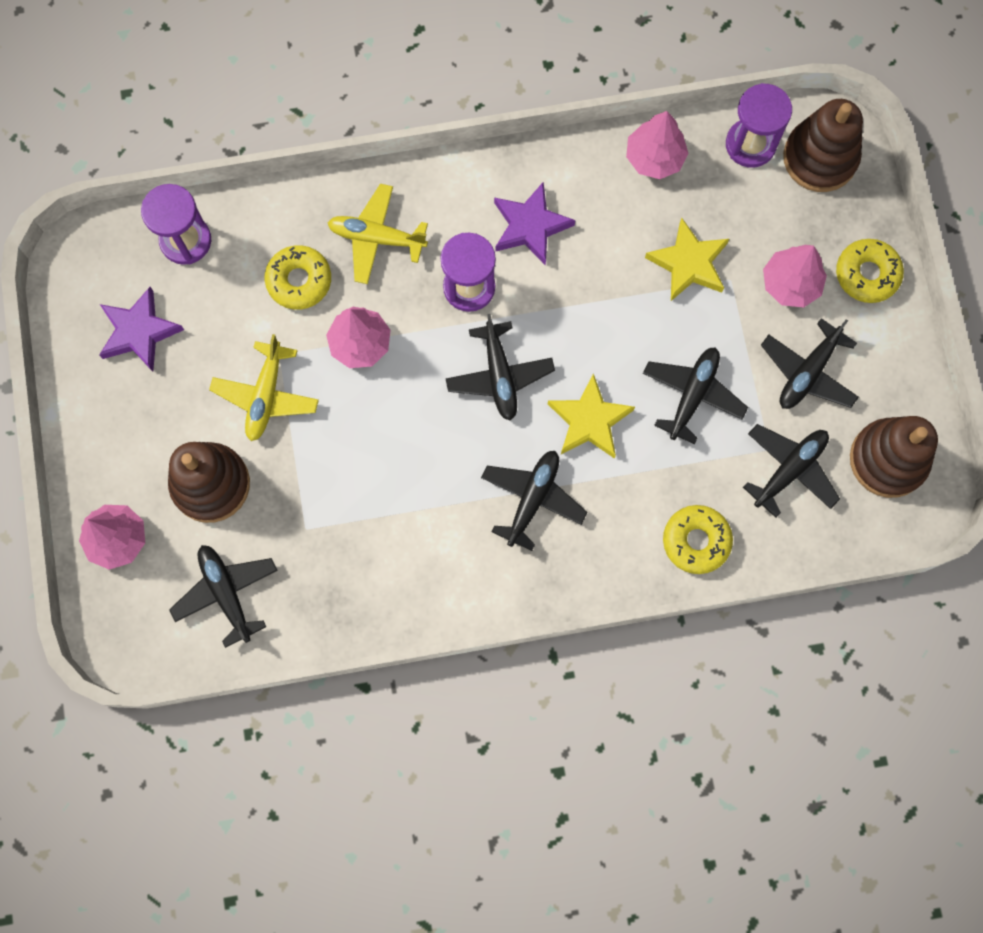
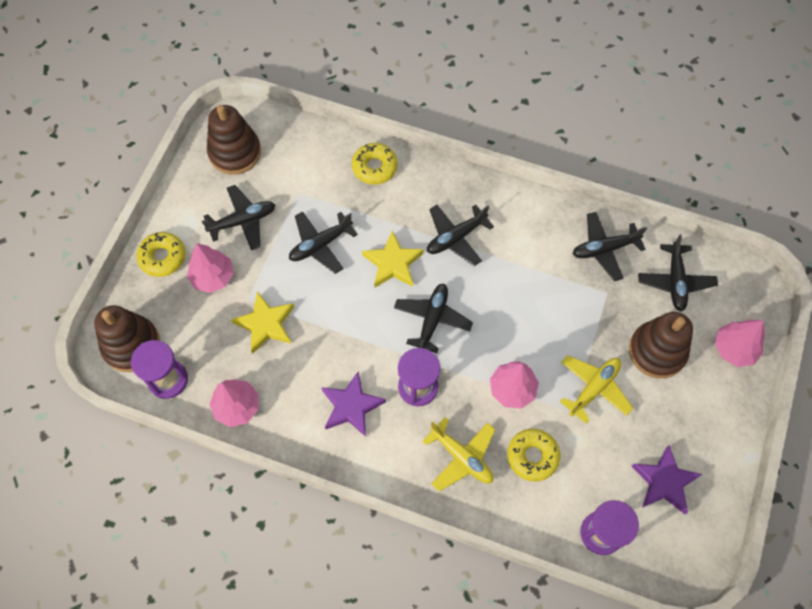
camera: 150 degrees left, 10 degrees down
(790, 470) = (294, 176): black plane -> black plane (604, 249)

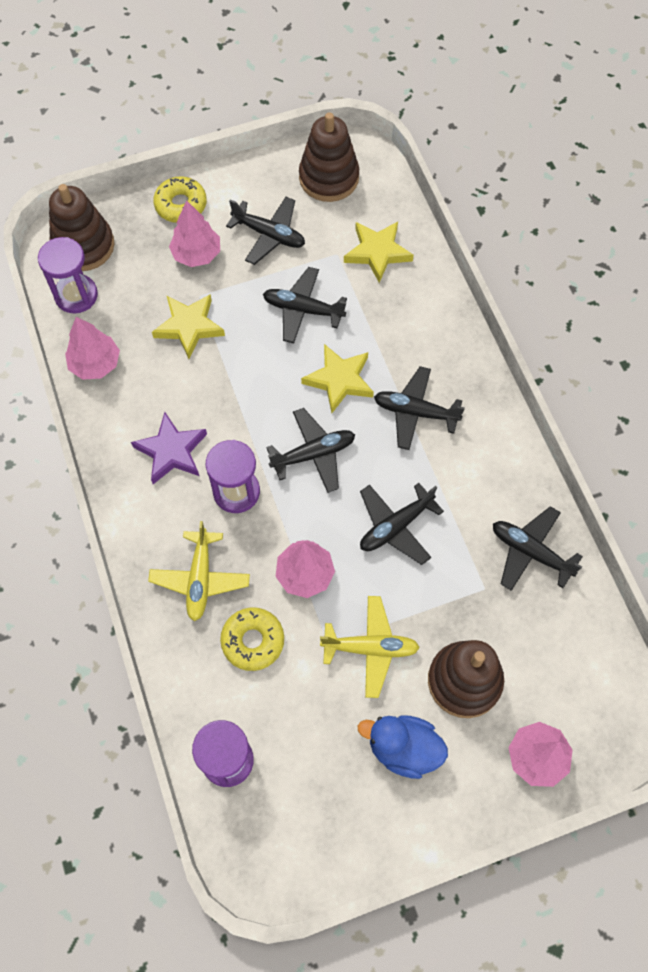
camera: 50 degrees right, 0 degrees up
(320, 168) = (377, 252): none -> yellow star
(374, 167) = (421, 293): yellow donut -> none
(664, 482) = (330, 785): purple star -> none
(673, 420) = (403, 749): none -> blue duck
(675, 281) = (559, 645): black plane -> black plane (395, 526)

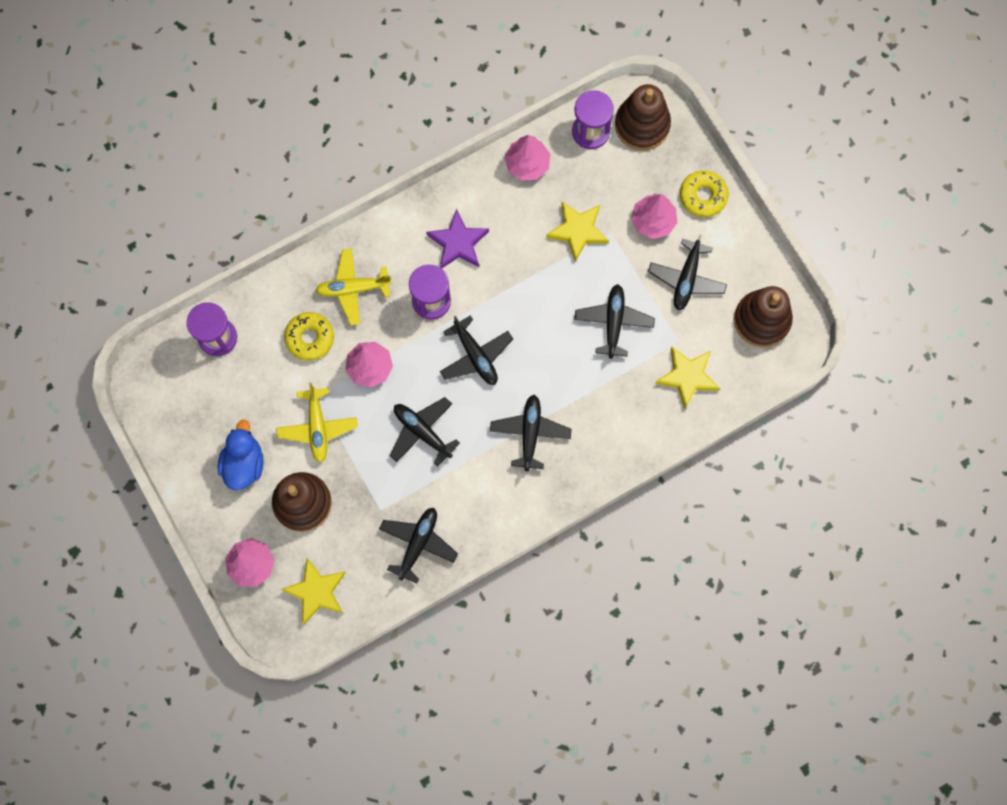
camera: 80 degrees right, 10 degrees up
(339, 380) = (549, 365): yellow star -> yellow star (316, 591)

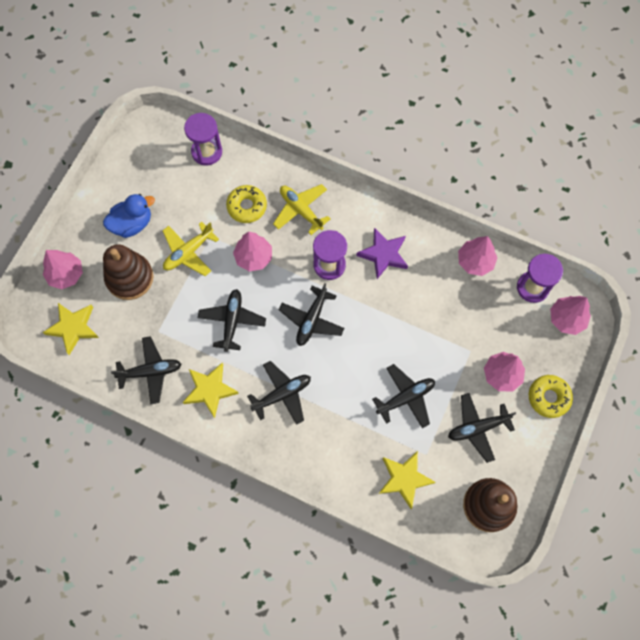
camera: 55 degrees right, 5 degrees down
(578, 231) = (454, 327): yellow star -> yellow star (210, 390)
(642, 125) = (566, 319): brown stacking toy -> pink tree

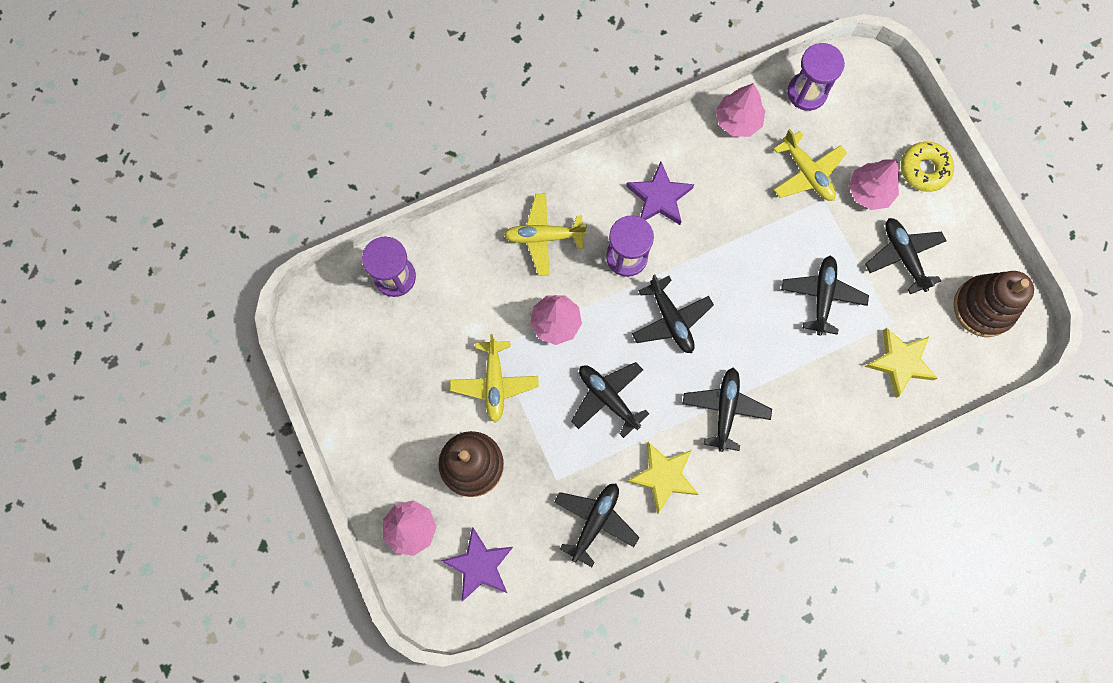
camera: 50 degrees left, 5 degrees up
(73, 327) = (479, 565): yellow star -> purple star
(132, 224) = (411, 416): blue duck -> none
(247, 206) = (493, 285): yellow donut -> none
(477, 428) = (903, 256): black plane -> black plane turned 135 degrees clockwise
(479, 328) = (807, 173): none -> yellow plane
(566, 319) = (862, 90): pink tree -> none

